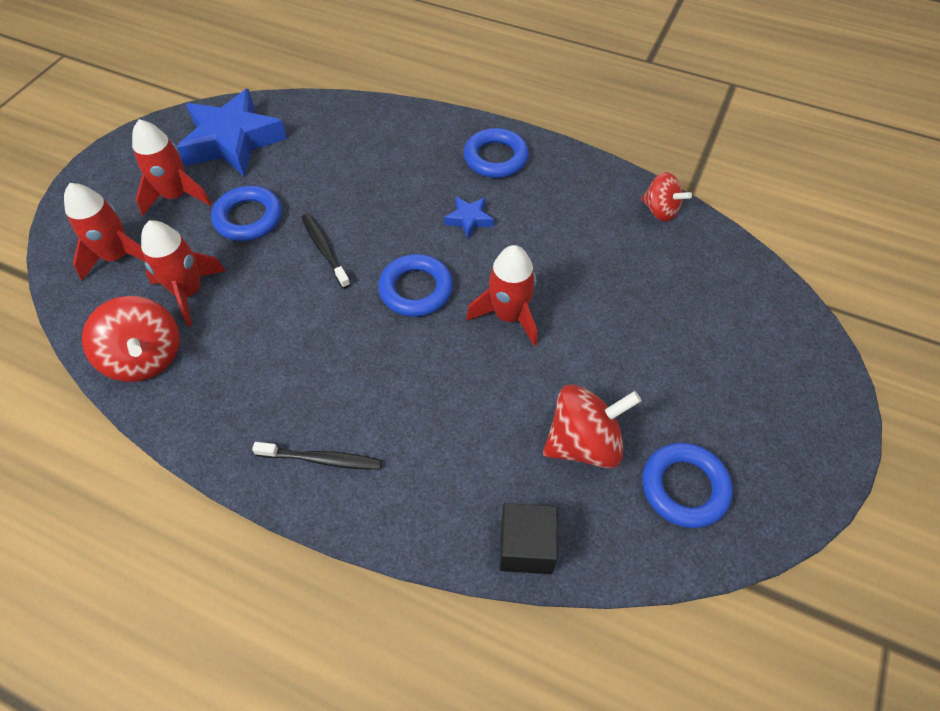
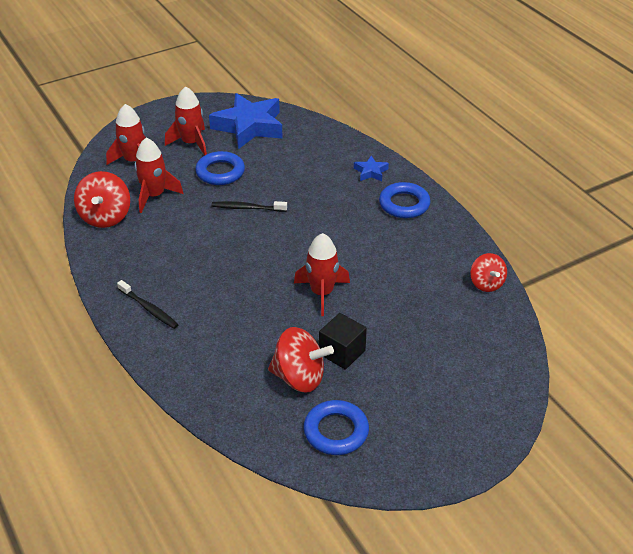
camera: 35 degrees right, 15 degrees down
(324, 250) = (247, 208): black toothbrush -> black toothbrush turned 90 degrees counterclockwise
(416, 289) = (280, 253): blue ring -> none
(469, 219) = (350, 231): blue star -> blue star (370, 172)
(526, 547) = (215, 406): black cube -> black cube (342, 352)

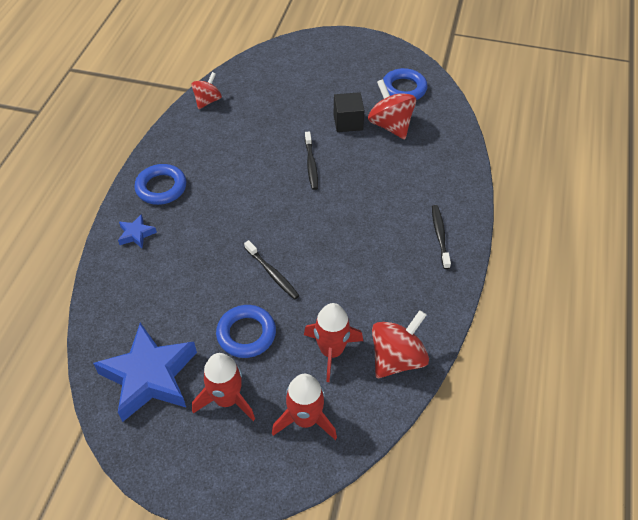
camera: 135 degrees left, 10 degrees up
(322, 293) = (311, 164): red rocket -> black toothbrush

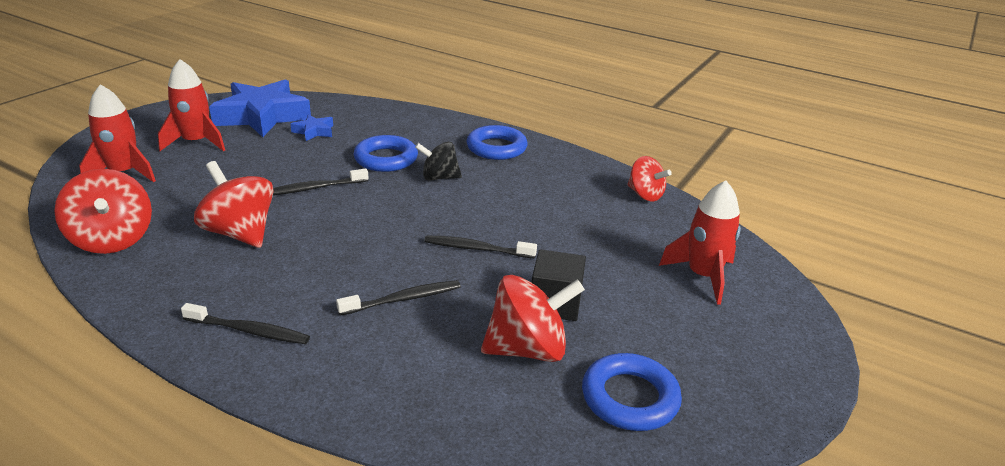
camera: 105 degrees right, 20 degrees down
(136, 234) = (436, 129): blue star -> blue star (314, 131)
(225, 207) = (439, 177): none -> black spinning top
(246, 334) = (254, 162): blue ring -> blue ring (386, 159)
(331, 351) = (176, 202): red rocket -> red rocket (703, 276)
(352, 289) = (240, 233): none -> red spinning top
(377, 182) = (403, 299): none -> black toothbrush

